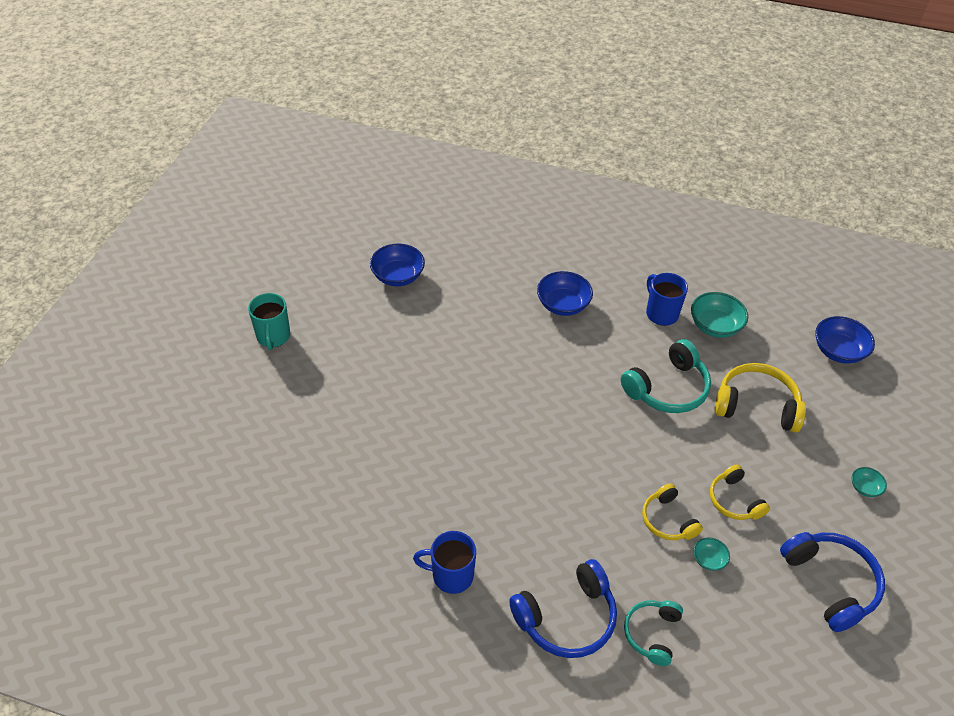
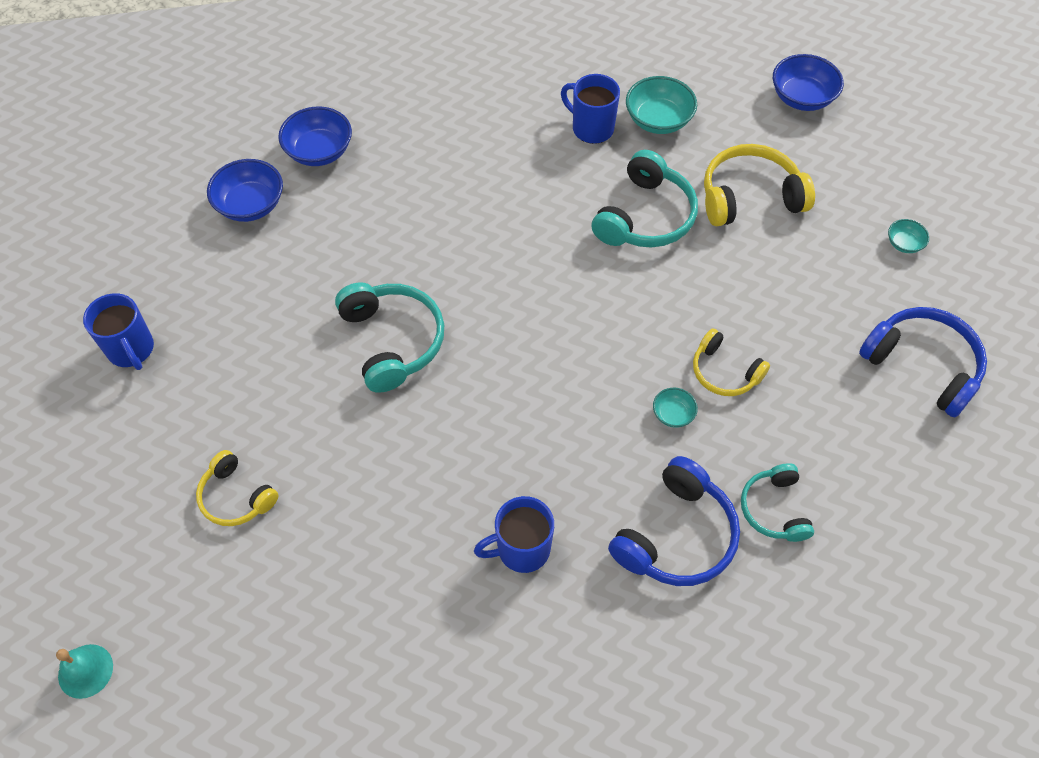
camera: 25 degrees left, 10 degrees up
(135, 520) = (85, 671): none -> turquoise bell
(273, 337) = (131, 350): turquoise mug -> blue mug
(441, 400) = (392, 341): none -> turquoise headphones
(563, 305) = (473, 162): blue bowl -> blue bowl (319, 151)
(708, 559) = (789, 397): turquoise bowl -> turquoise bowl (673, 414)
(734, 500) = (781, 317): yellow headphones -> yellow headphones (236, 497)

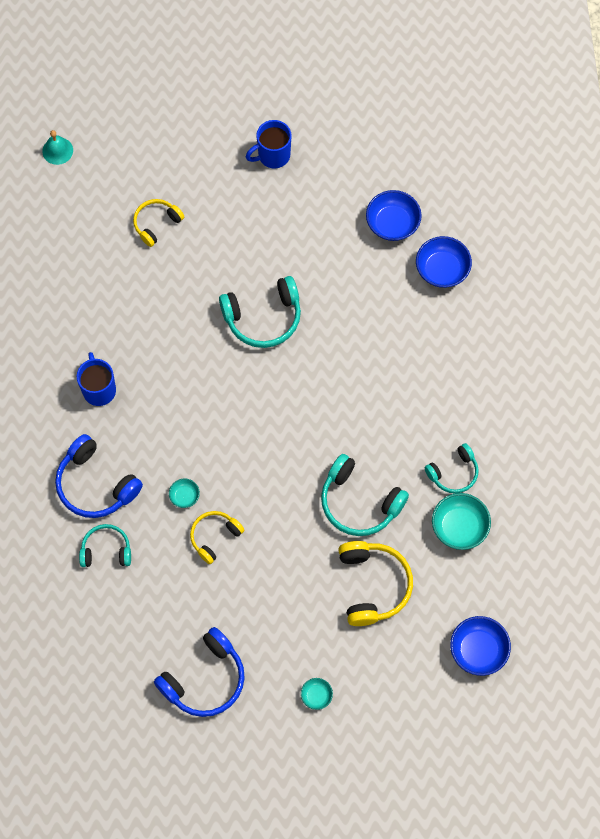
camera: 95 degrees right, 10 degrees up
(591, 128) = (453, 473): blue mug -> turquoise headphones

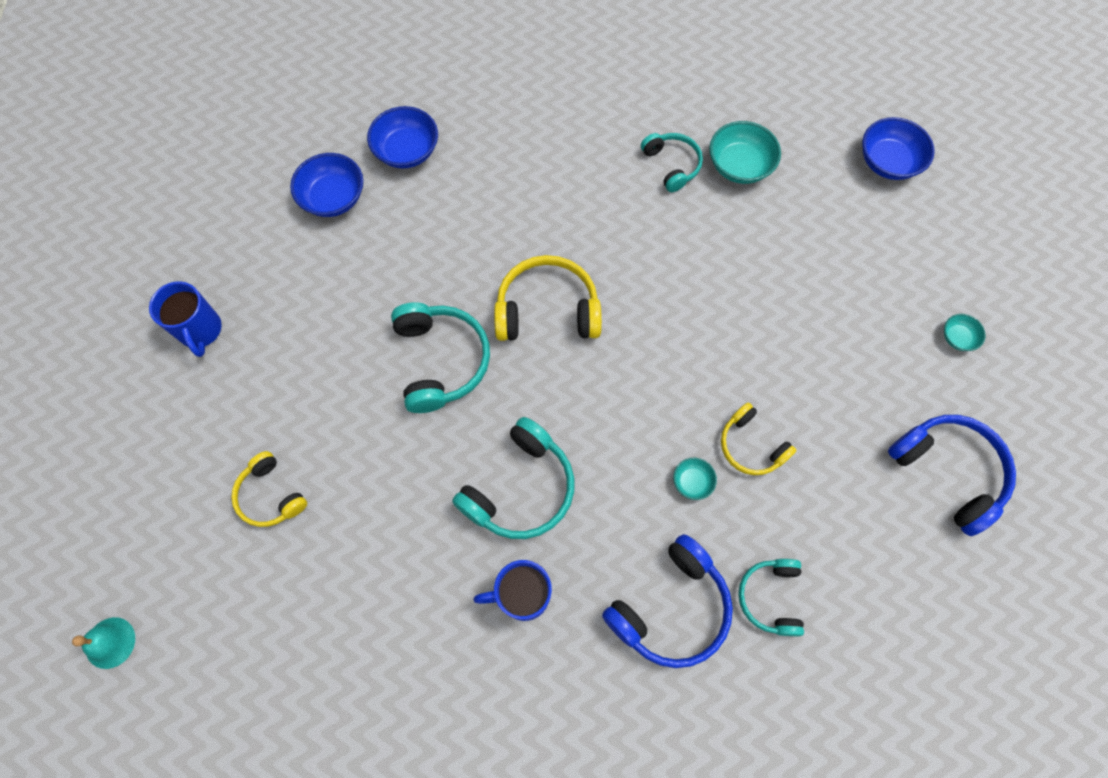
camera: 85 degrees left, 0 degrees up
(359, 502) = (706, 268): turquoise headphones -> turquoise headphones (520, 488)
(373, 585) = (813, 262): yellow headphones -> yellow headphones (547, 310)

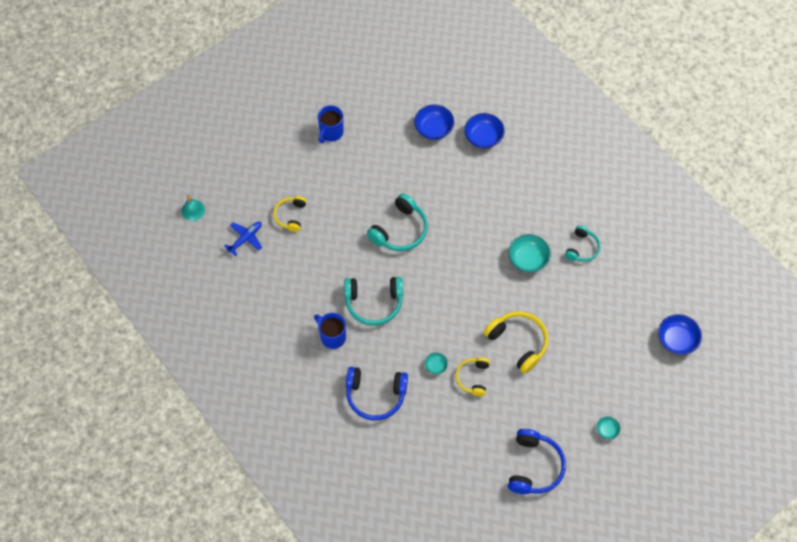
camera: 50 degrees right, 5 degrees down
(240, 597) = (245, 239): none -> blue plane
(547, 310) = (461, 252): yellow headphones -> yellow headphones (518, 342)
(739, 166) = (610, 277): turquoise bowl -> turquoise bowl (528, 259)
(770, 597) = (413, 430): turquoise headphones -> none

